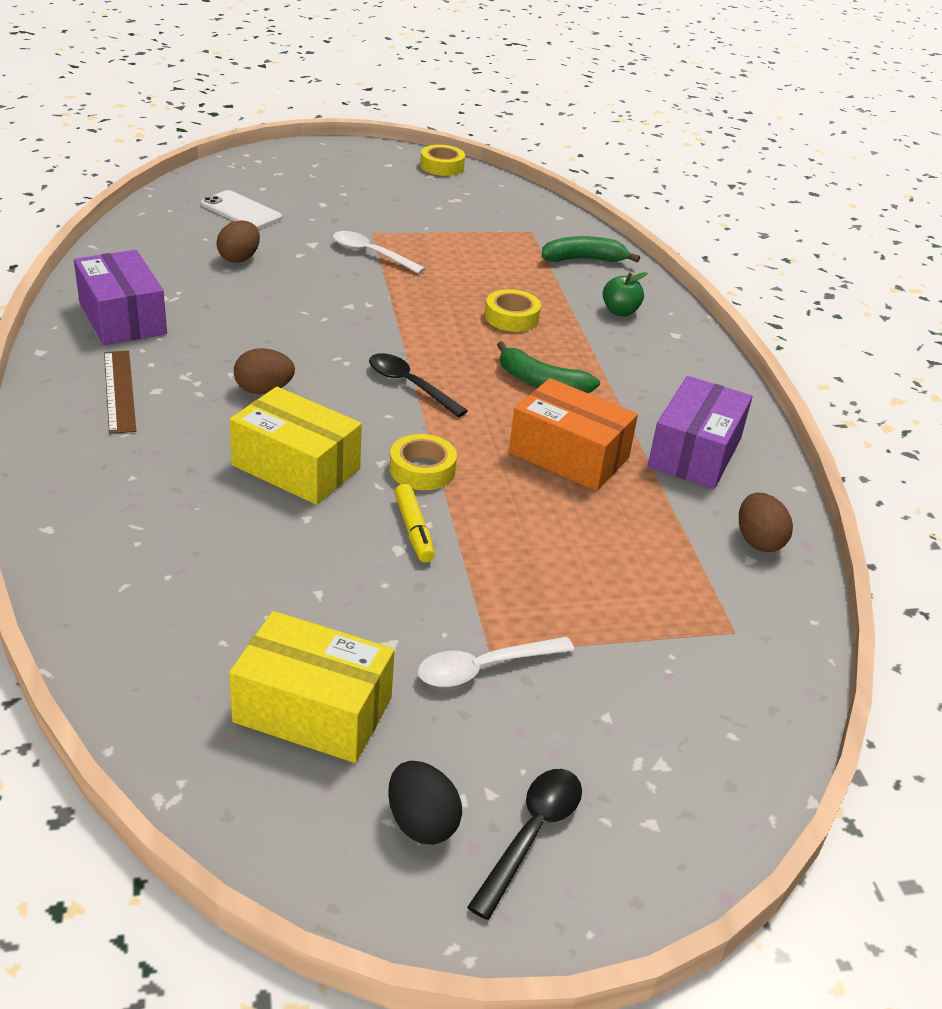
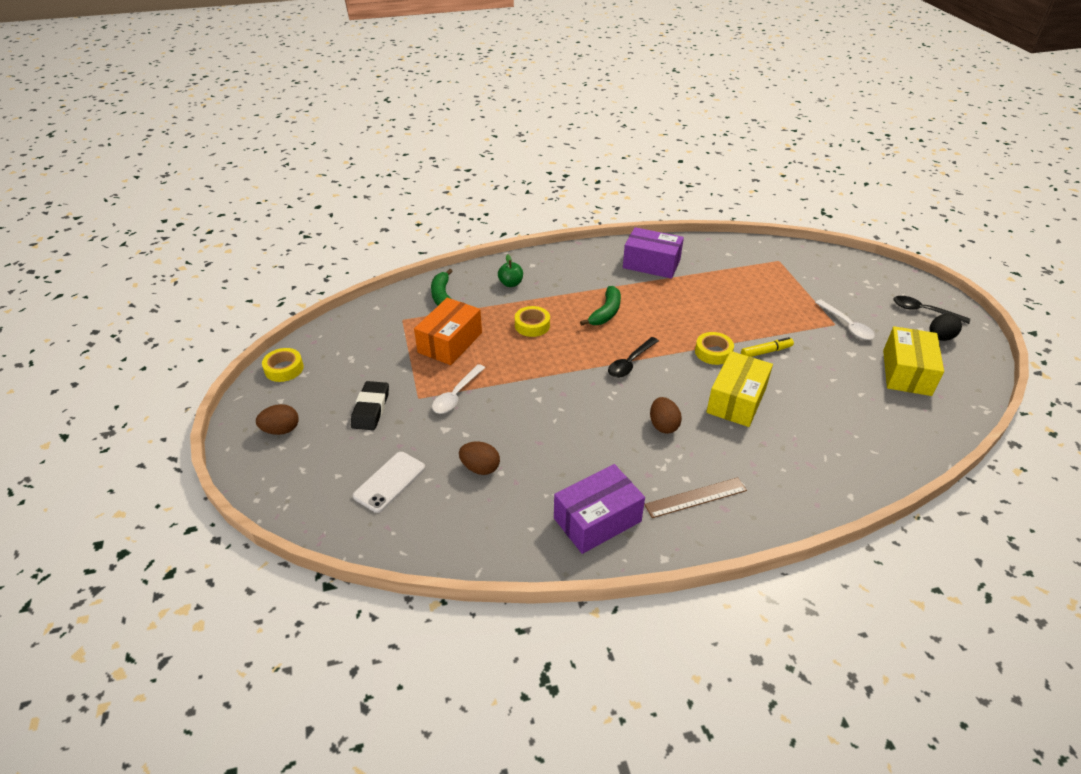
camera: 90 degrees left, 5 degrees up
(360, 206) = (371, 409): none -> black eraser
(569, 455) = (674, 303): orange box -> orange box (450, 342)
(758, 541) = (713, 250): brown egg -> brown egg (281, 430)

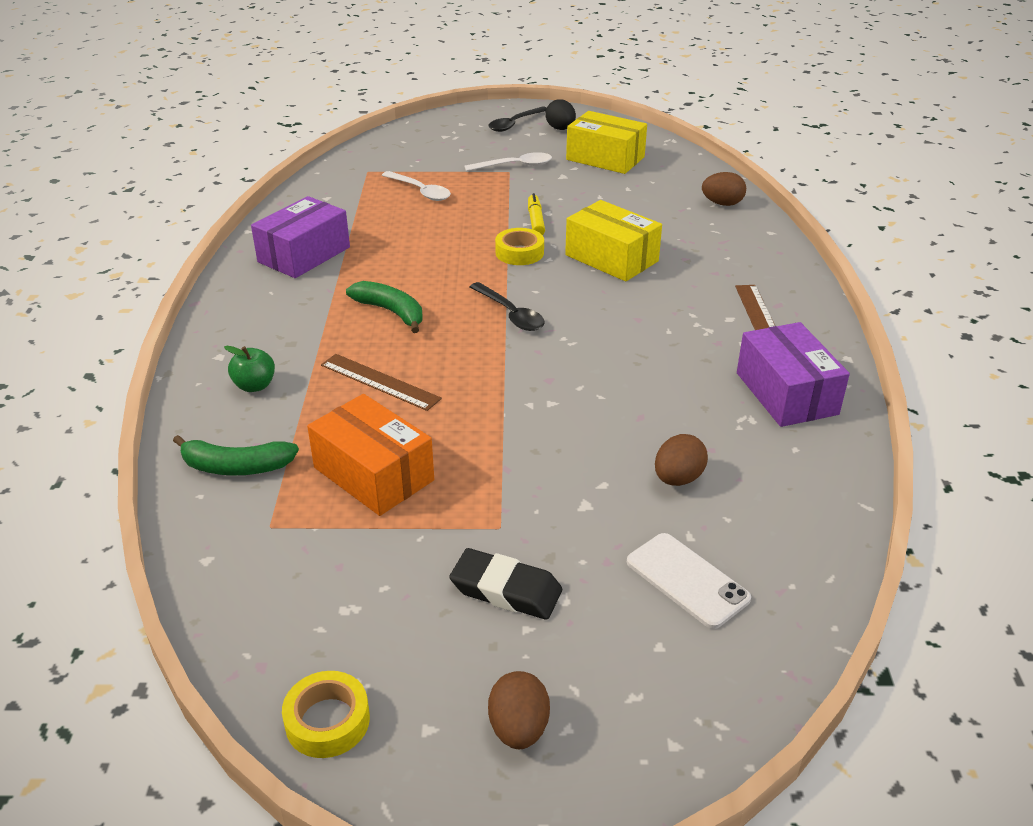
camera: 75 degrees left, 5 degrees down
(456, 395) = (511, 483): white spoon -> white spoon (421, 191)
(532, 325) = (380, 381): yellow tape -> brown ruler
(663, 425) = (638, 315): brown egg -> brown egg (722, 204)

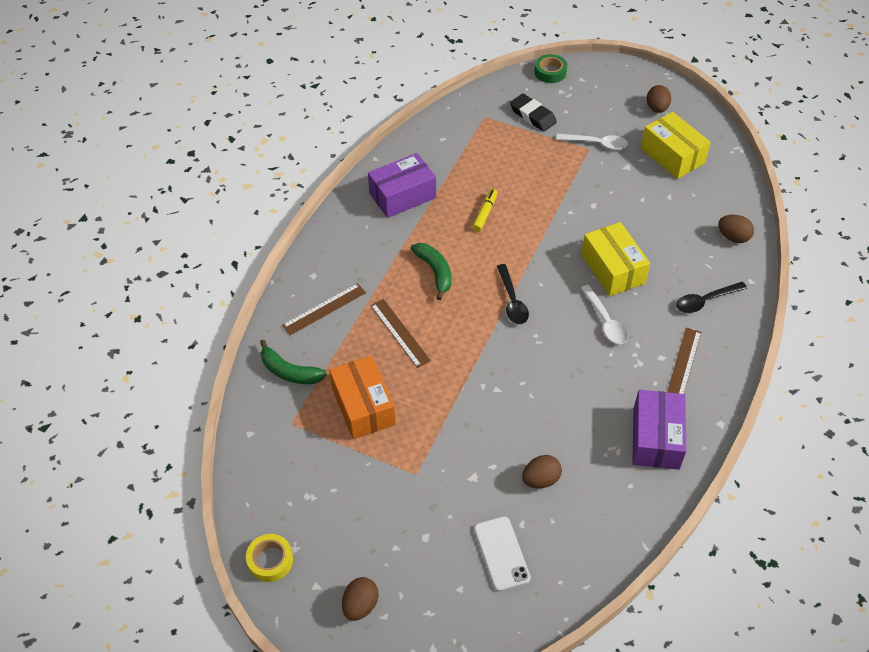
camera: 25 degrees right, 15 degrees up
(254, 386) = (324, 309): green apple -> brown ruler
(421, 191) = (512, 152): white spoon -> white spoon (605, 321)
(422, 125) = (550, 72): none -> green tape
(506, 590) = (397, 518): black eraser -> black eraser (532, 116)
(514, 124) = (623, 92): black spoon -> black spoon (705, 301)
(519, 253) = (550, 242): yellow tape -> none
(535, 220) = (579, 211): yellow marker -> yellow marker (485, 213)
(560, 129) = (657, 108): black egg -> brown egg

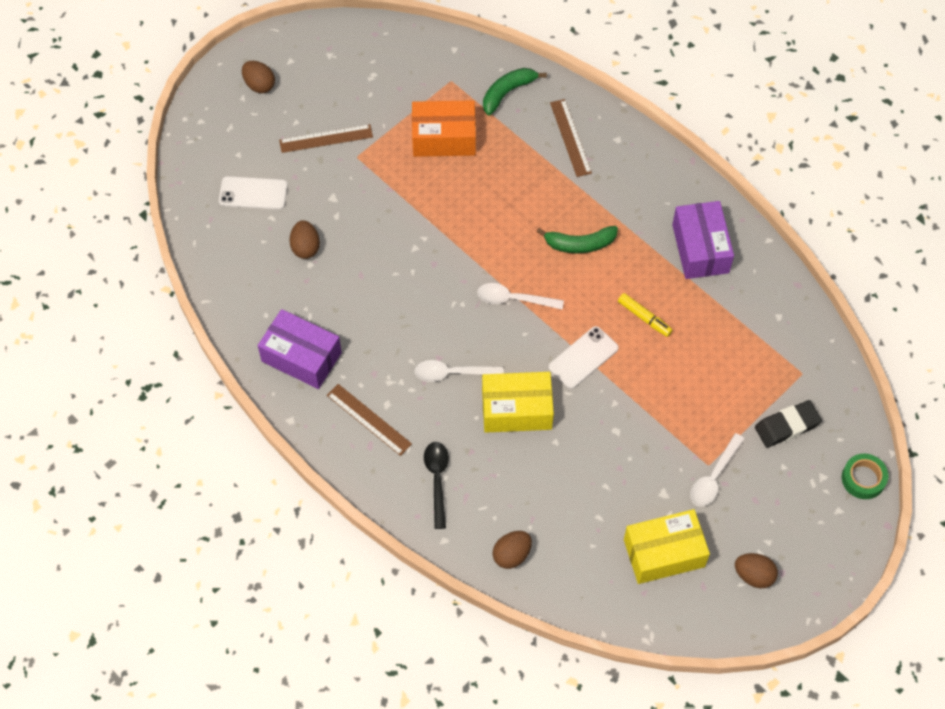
camera: 110 degrees right, 10 degrees up
(270, 560) = (327, 37): yellow tape -> none
(400, 332) = (515, 190): brown ruler -> brown ruler (326, 139)
(512, 301) = (513, 299): black spoon -> white spoon
(542, 240) = (583, 358): none -> white phone

